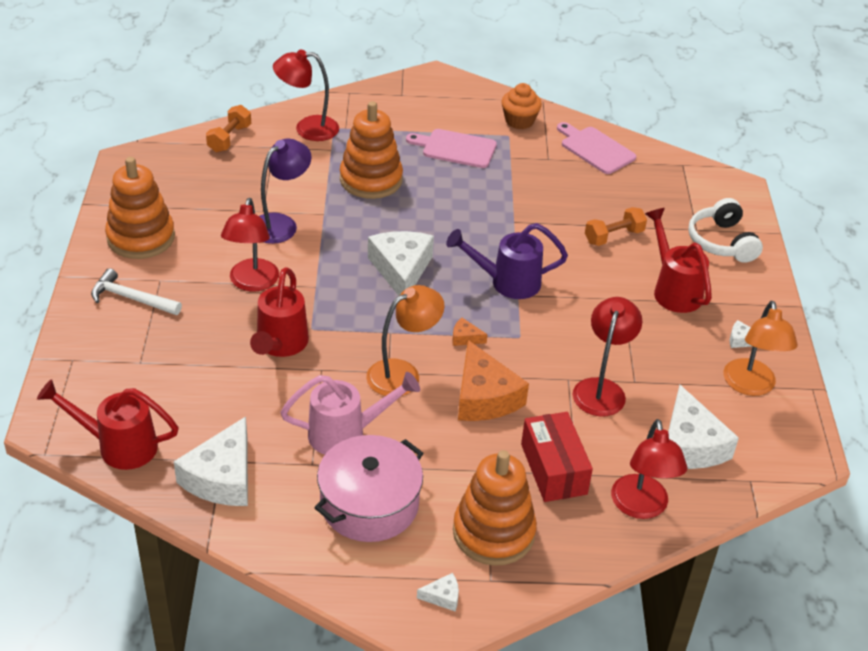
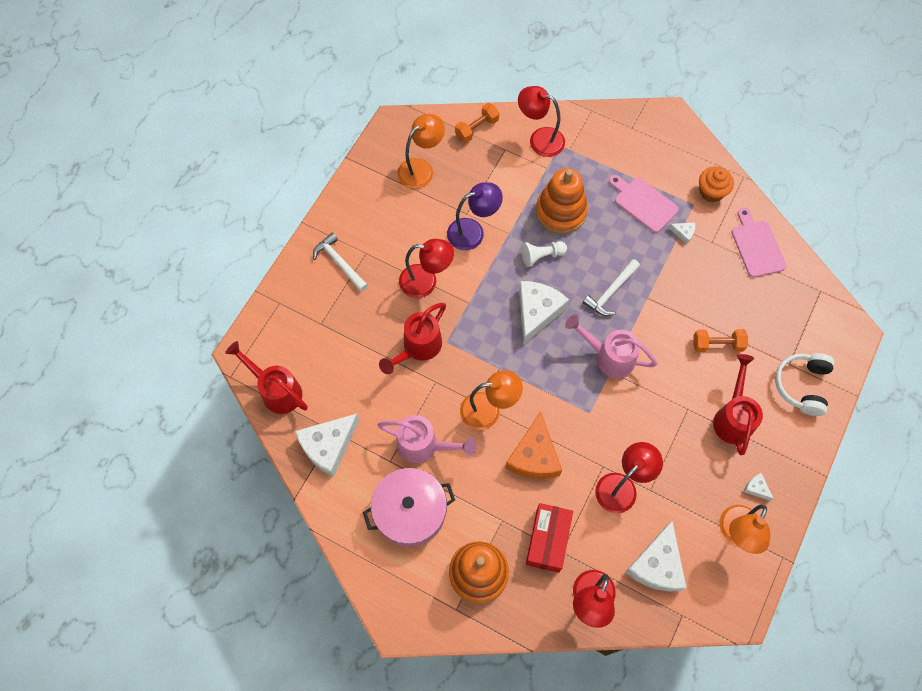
camera: 30 degrees right, 25 degrees up
(141, 238) = (370, 207): orange stacking toy -> none
(184, 188) = (421, 169): none -> orange lamp
(252, 283) = (426, 281): red lamp -> red lamp turned 120 degrees counterclockwise
(374, 221) = (541, 256): none -> white pawn
(443, 596) = (419, 607): white cheese -> white cheese (683, 233)
(465, 338) = (549, 396): orange cheese -> none
(471, 228) = (611, 292): none -> white hammer
(506, 282) = (608, 356): purple watering can -> pink watering can

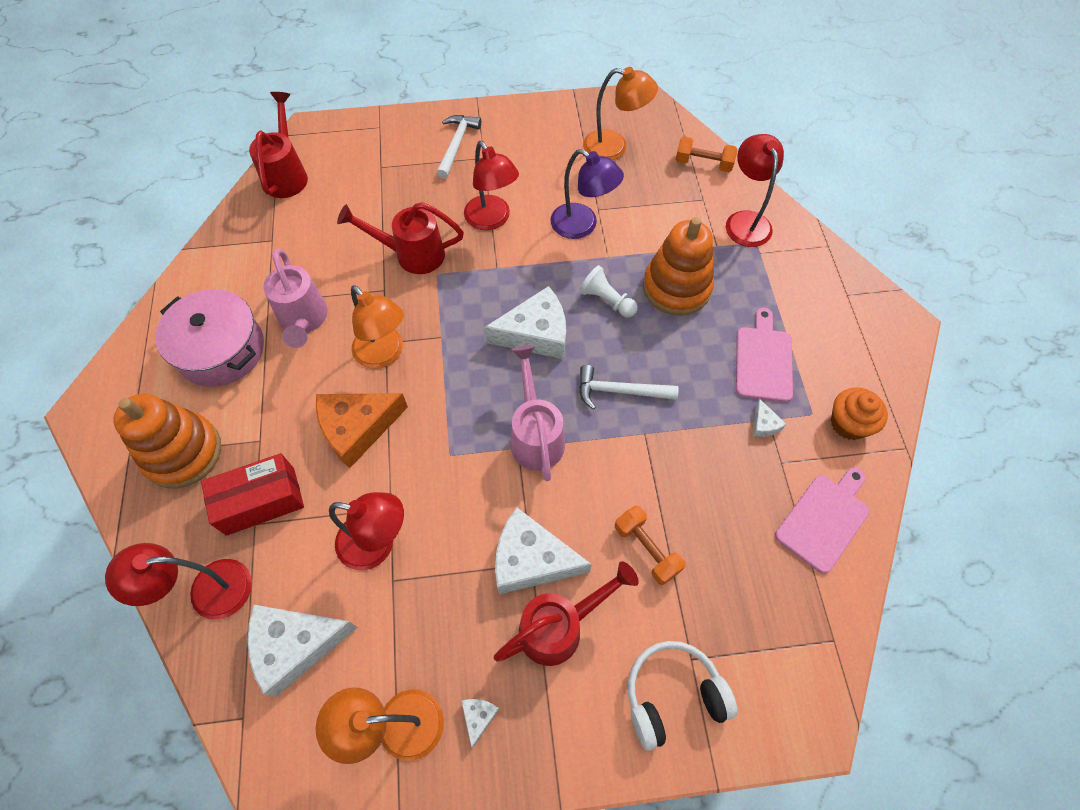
camera: 55 degrees right, 5 degrees down
(328, 446) = (253, 244): white cheese -> white cheese (531, 560)

